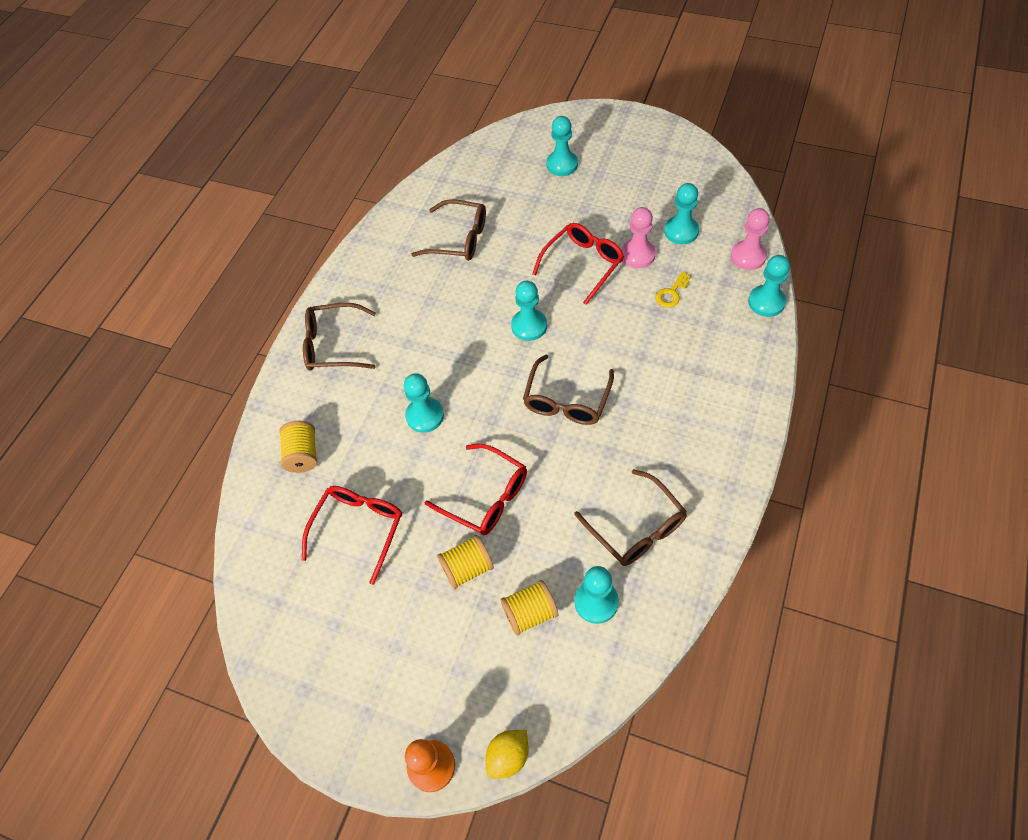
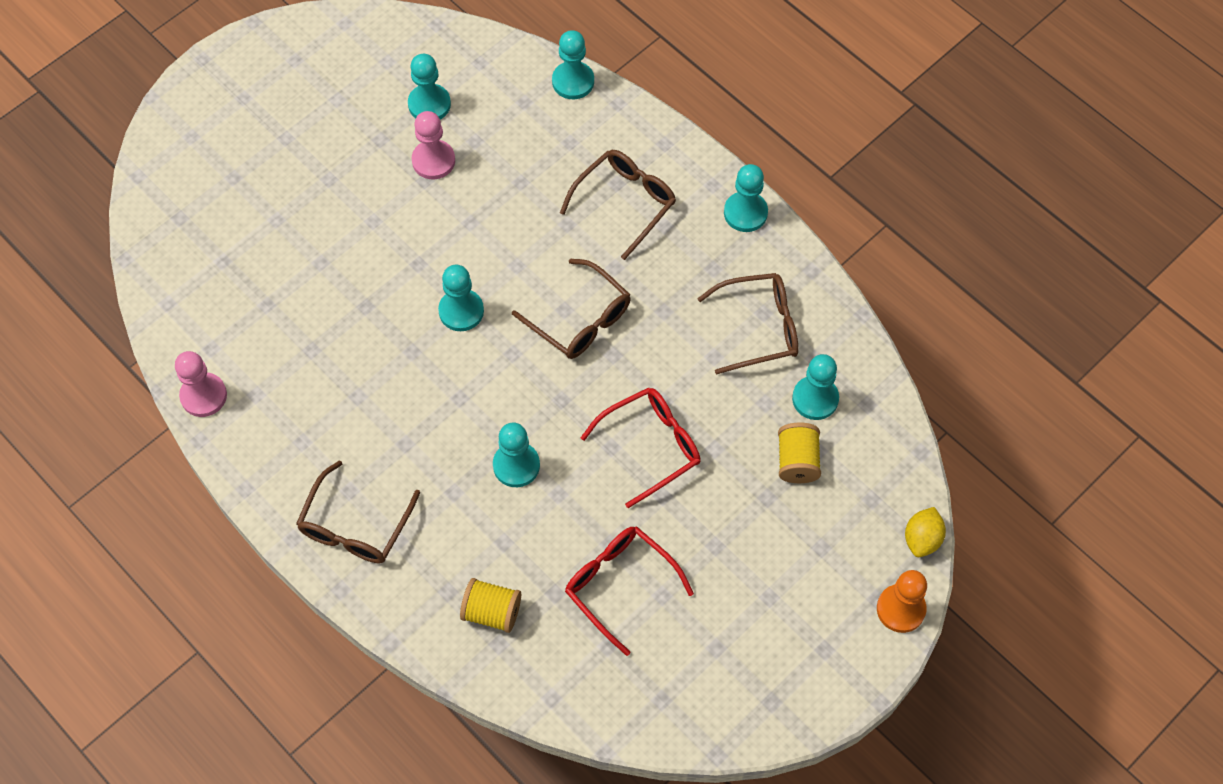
camera: 70 degrees left, 5 degrees up
(459, 239) = (283, 327): brown glasses -> brown glasses (625, 203)
(467, 568) = (721, 497): yellow spool -> none
(508, 756) = (922, 539): yellow lemon -> yellow lemon turned 45 degrees clockwise
(562, 164) = (243, 167): turquoise pawn -> turquoise pawn (745, 213)
(583, 264) = (410, 219): red glasses -> none
(671, 293) = (506, 157): yellow key -> none
(748, 256) = (505, 64): pink pawn -> pink pawn (203, 396)

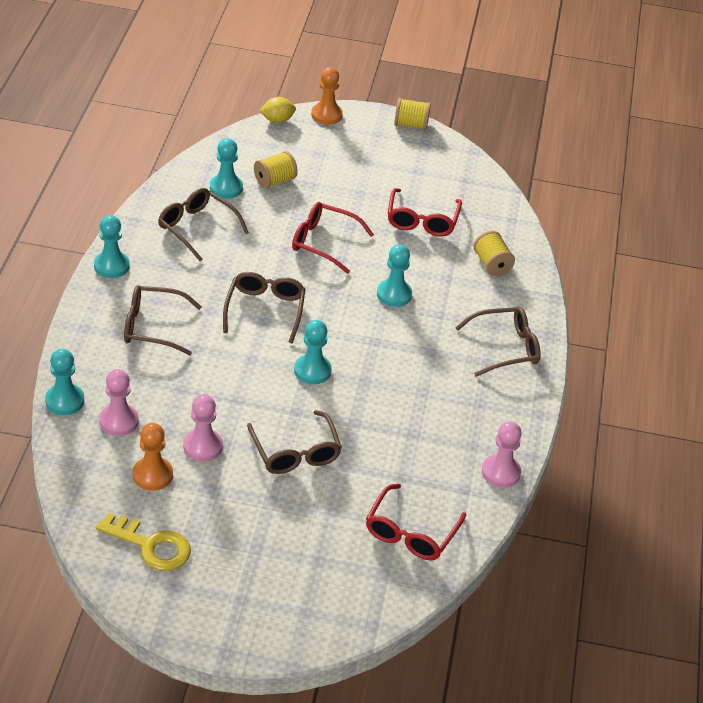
camera: 130 degrees left, 20 degrees down
(201, 268) = (410, 533): none -> red glasses
(351, 63) = (151, 545): none -> yellow key
(367, 232) = (295, 453): none -> brown glasses
(429, 104) = (152, 475): turquoise pawn -> orange pawn
(515, 111) = (119, 421): none -> pink pawn
(819, 708) = (411, 125): none -> yellow spool

